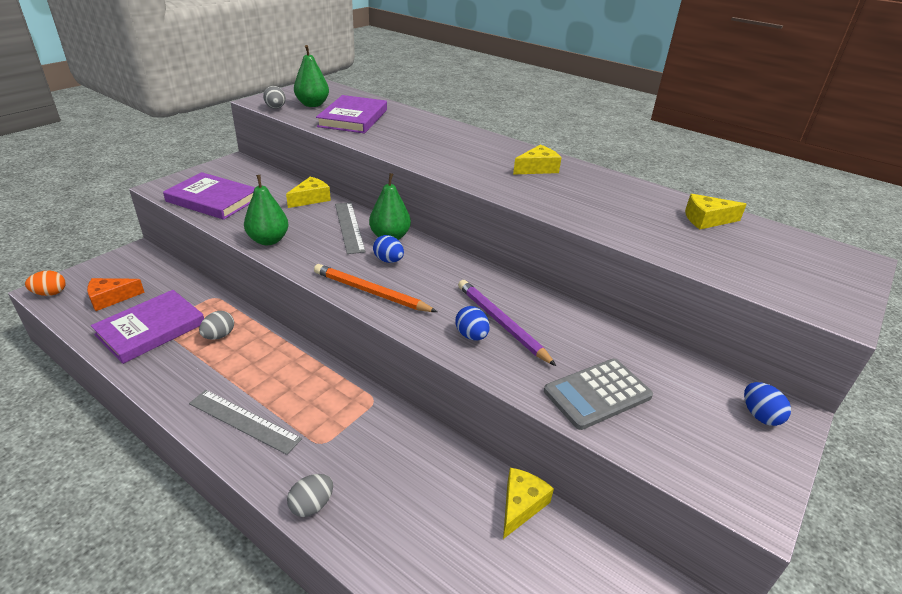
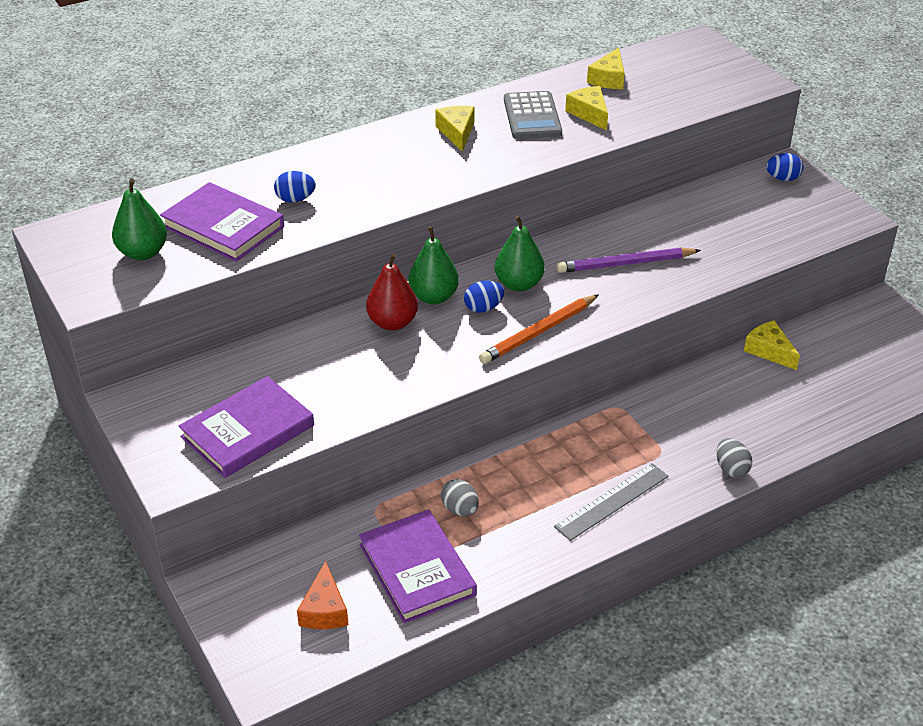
camera: 65 degrees left, 5 degrees up
(50, 293) = (276, 676): orange egg -> none
(268, 240) = (390, 392): green pear -> green pear (519, 284)
(276, 108) = (135, 288): grey egg -> none
(311, 199) = (299, 342): yellow cheese -> yellow cheese (589, 114)
(349, 227) = (392, 323): grey ruler -> red pear
(471, 335) = (636, 286): blue egg -> blue egg (295, 199)
(597, 394) = (735, 243): grey calculator -> grey calculator (532, 116)

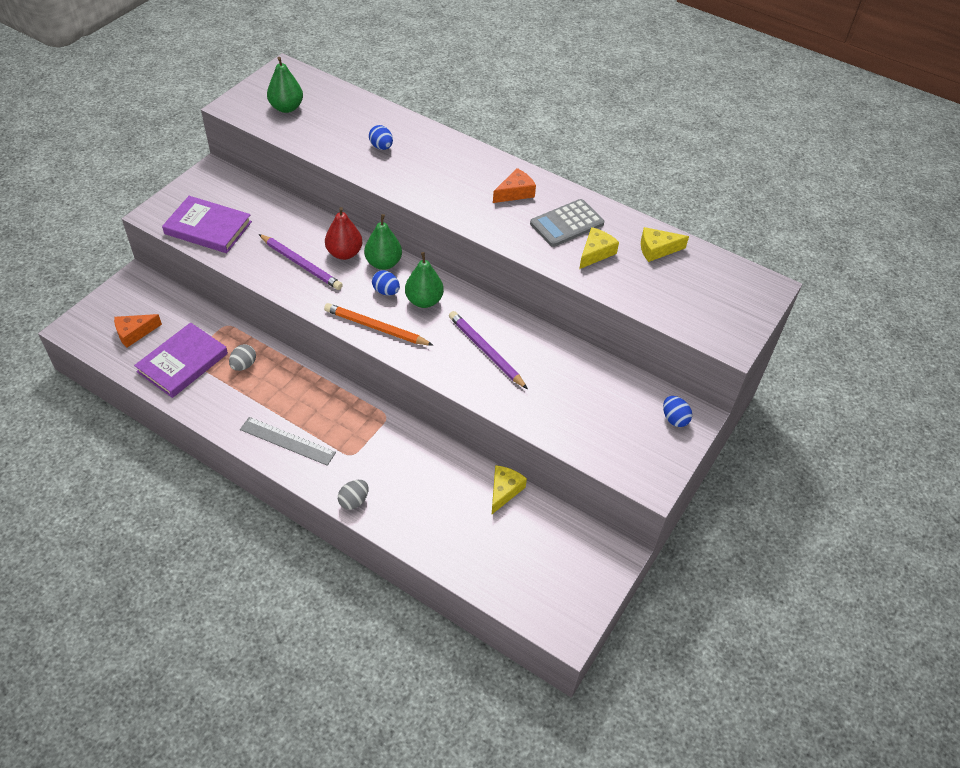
camera: 60 degrees right, 10 degrees up
(223, 226) = (332, 128): purple book -> none
(385, 364) = (301, 264): none -> purple pencil
(457, 132) = (515, 192): yellow cheese -> orange cheese

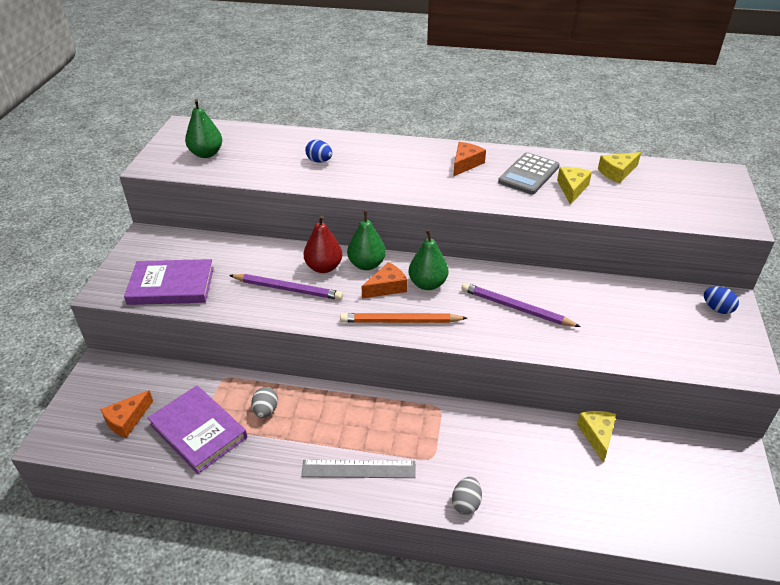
camera: 20 degrees left, 10 degrees down
(182, 362) = (198, 431): purple book -> purple book turned 60 degrees counterclockwise
(386, 291) = (386, 287): blue egg -> orange cheese

